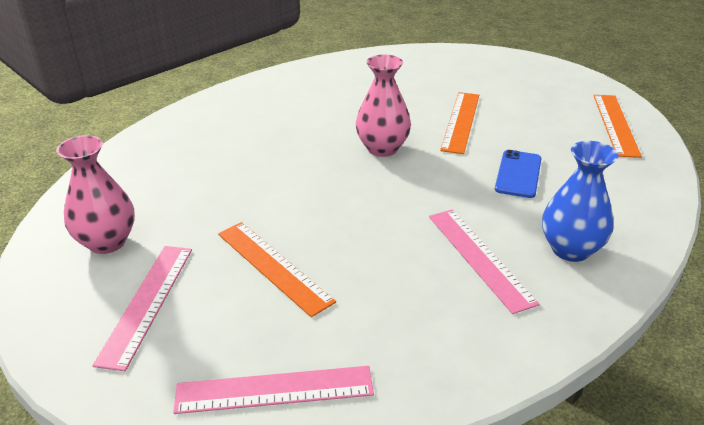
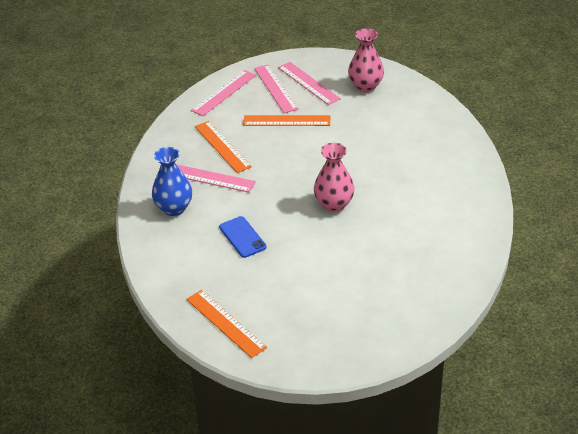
camera: 135 degrees right, 5 degrees up
(197, 331) = (276, 88): none -> pink ruler
(460, 121) = (321, 256): orange ruler -> orange ruler (222, 146)

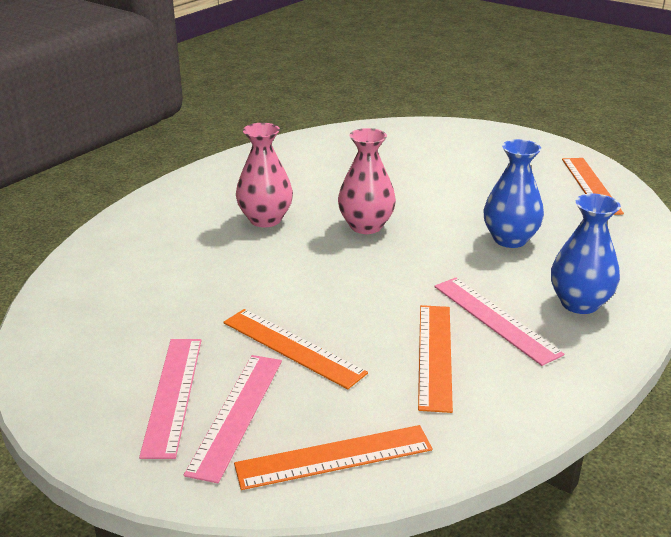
camera: 145 degrees left, 10 degrees down
(224, 93) = (334, 457): pink ruler -> orange ruler
(242, 237) = (510, 239): blue phone -> blue vase
(365, 86) = (106, 341): pink vase -> pink vase (265, 219)

